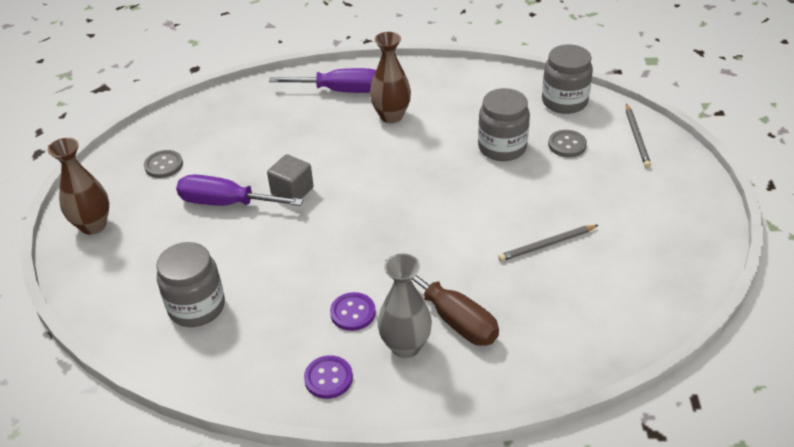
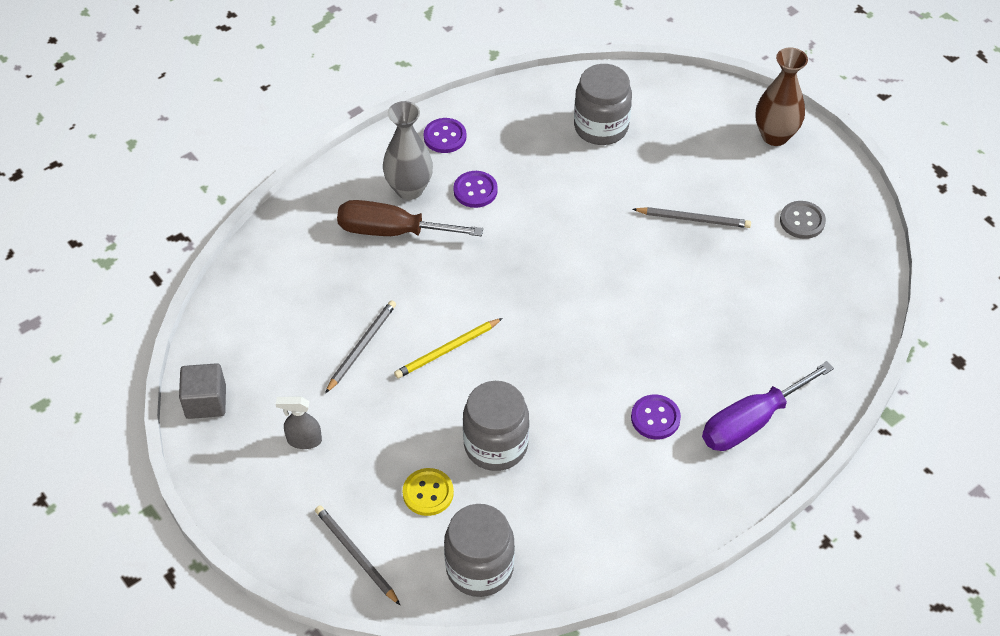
camera: 140 degrees right, 10 degrees up
(226, 203) = (693, 219): purple screwdriver -> grey pencil
(292, 191) = (650, 266): grey cube -> grey cube (206, 402)
(391, 116) = (655, 418): brown vase -> purple button
(485, 212) = (447, 350): none -> yellow pencil
(567, 145) = (428, 493): grey button -> yellow button
(632, 208) = (304, 440): none -> grey spray bottle

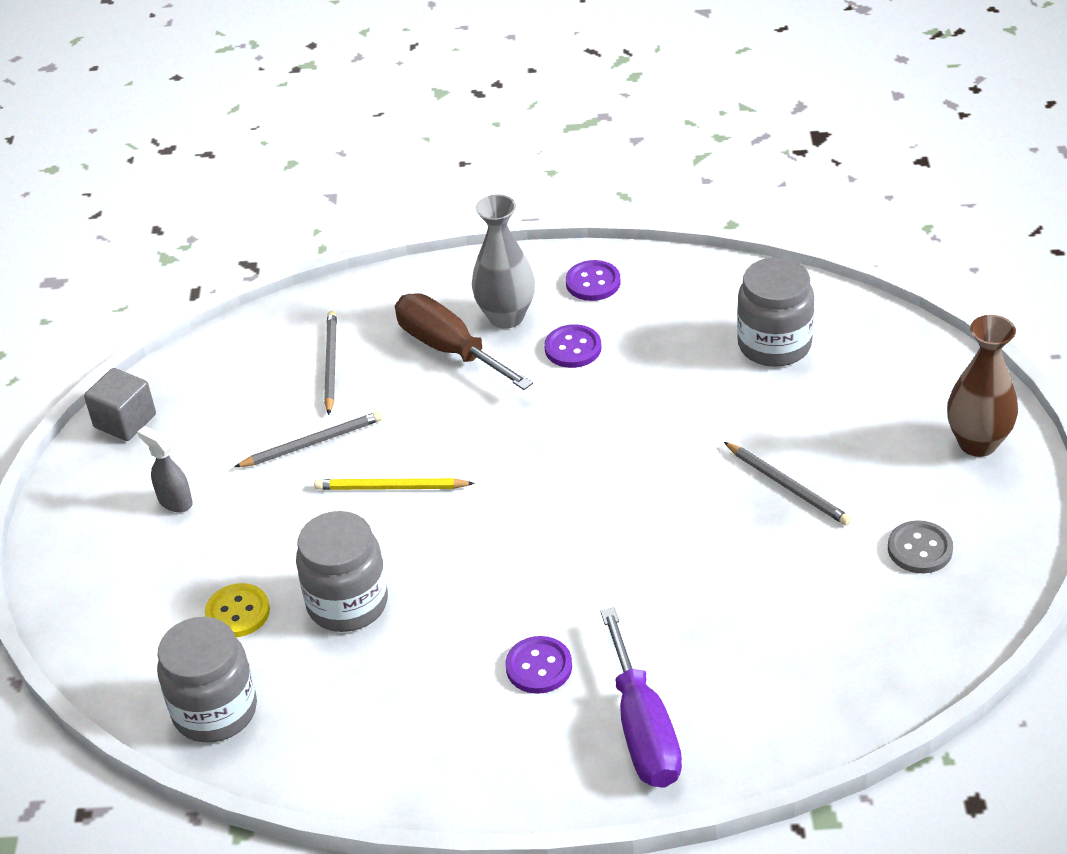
camera: 40 degrees right, 10 degrees down
(356, 555) = (116, 632): grey pencil -> grey pencil (330, 364)
(751, 422) = (643, 729): purple screwdriver -> purple screwdriver turned 105 degrees counterclockwise

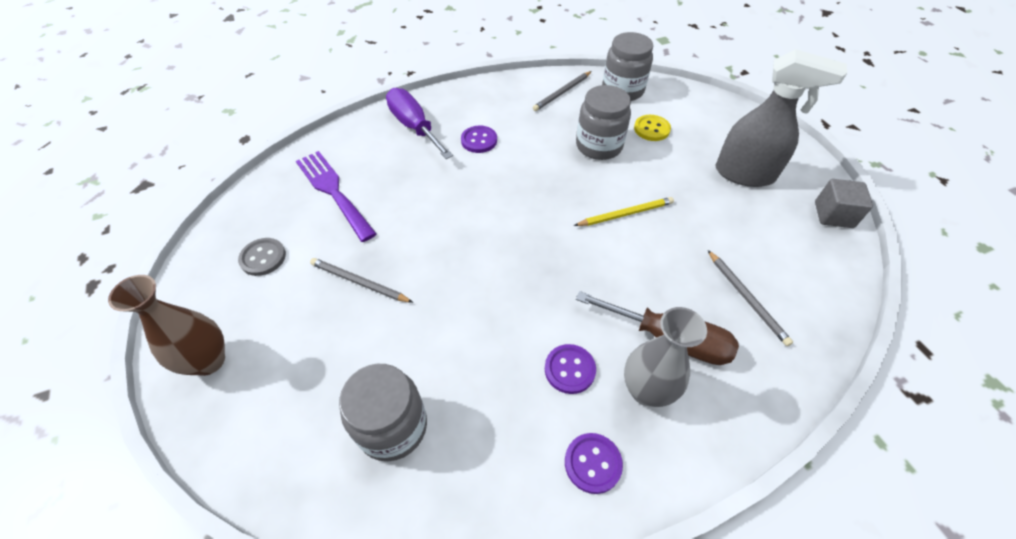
camera: 155 degrees right, 10 degrees up
(175, 501) = (745, 174): grey spray bottle -> grey spray bottle, size x2.17
(312, 443) = (701, 231): grey pencil -> grey pencil (562, 92)
(810, 630) = (333, 191): none -> purple fork

